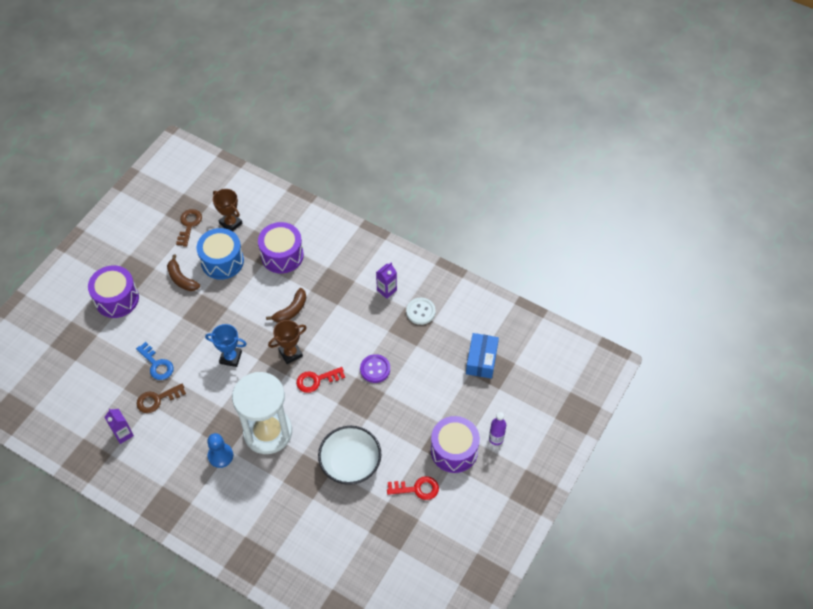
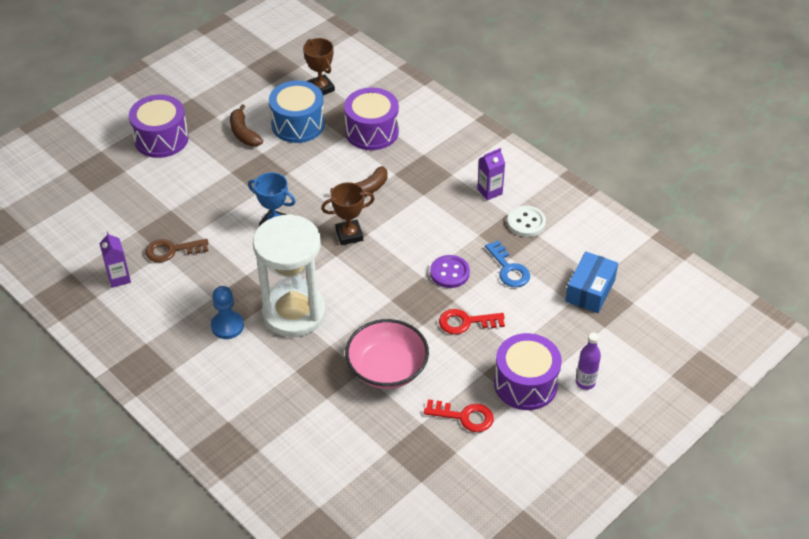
camera: 15 degrees right, 10 degrees down
(156, 364) = (184, 214): blue key -> blue key (508, 269)
(189, 225) = (271, 81): brown key -> none
(316, 380) = (372, 269): red key -> red key (466, 322)
(350, 462) = (387, 368): white bowl -> pink bowl

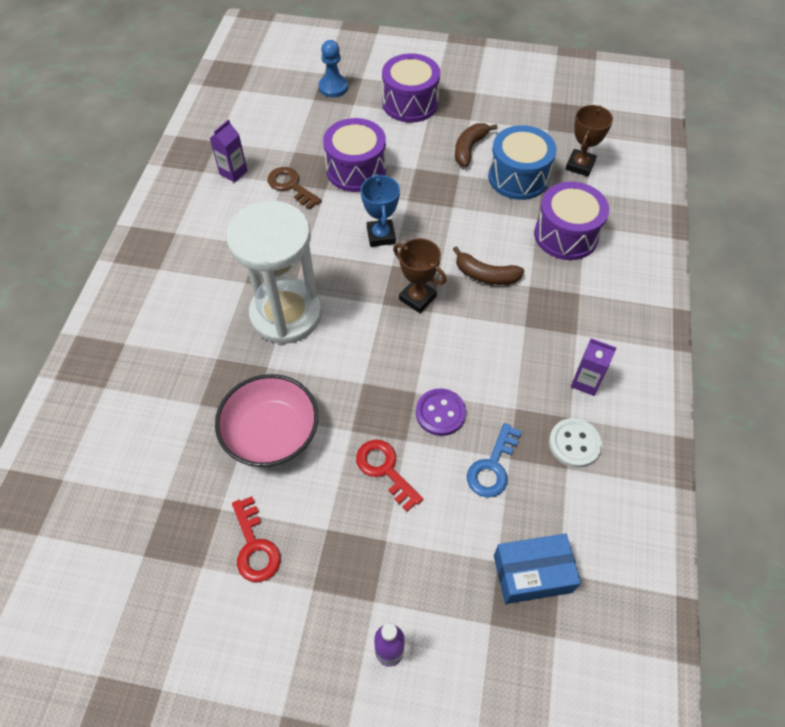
camera: 55 degrees right, 10 degrees up
(227, 326) = (234, 275): blue pawn -> blue pawn (333, 87)
(525, 384) = (342, 584): purple drum -> purple drum (356, 170)

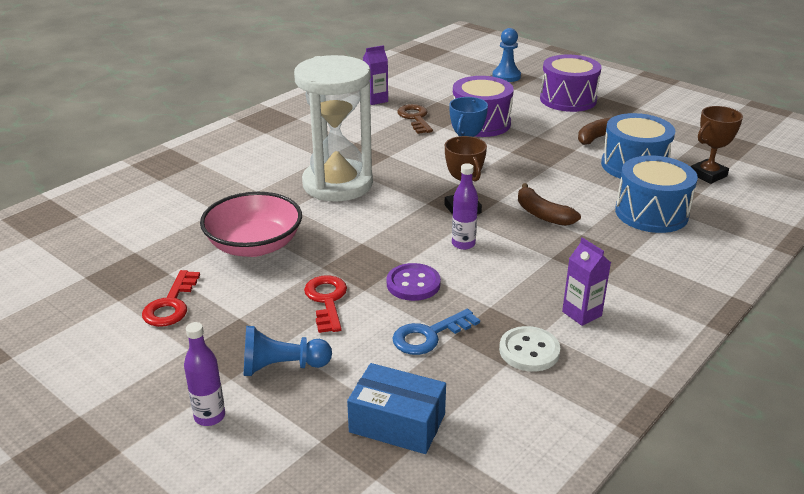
camera: 30 degrees right, 25 degrees down
(405, 565) = (282, 367): none -> blue pawn
(447, 343) = (463, 244): none -> purple bottle
(566, 235) = (651, 213): purple drum -> blue drum

